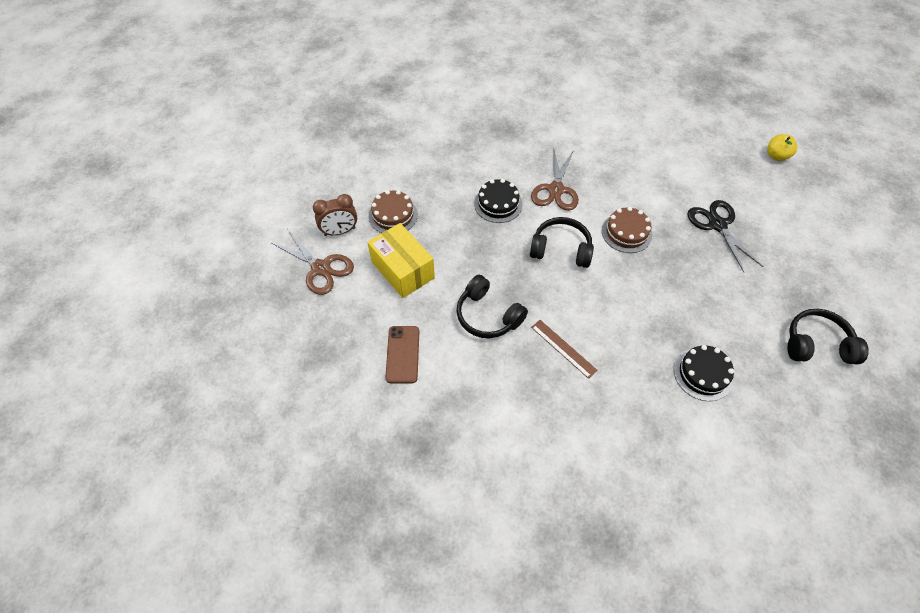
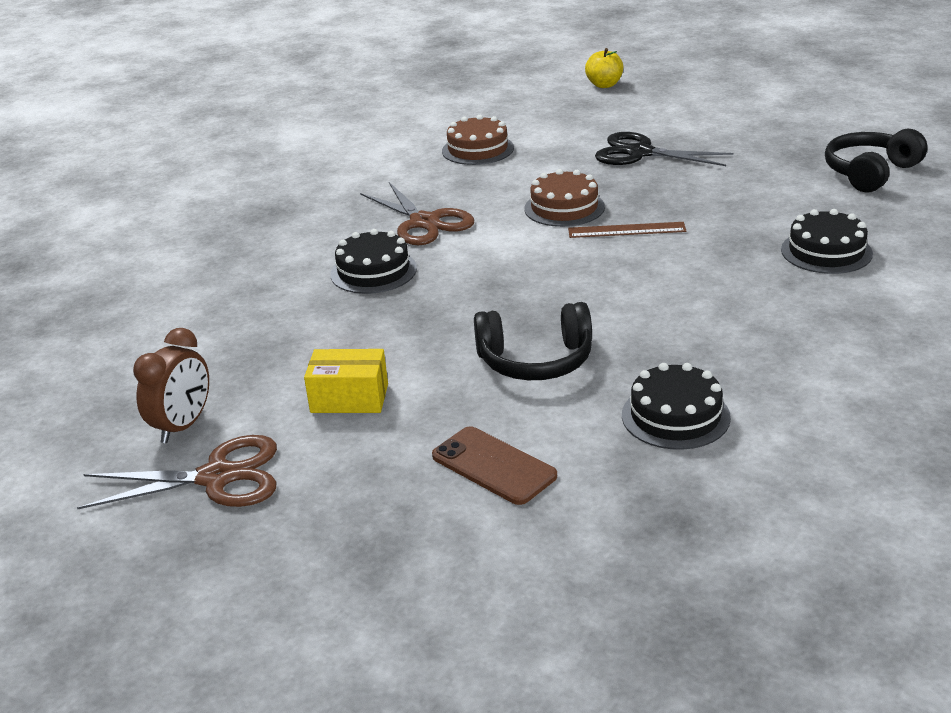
camera: 45 degrees left, 25 degrees down
(393, 215) = (242, 363): brown cake -> brown cake (478, 149)
(403, 270) = (349, 398): yellow box -> yellow box, size x0.65
(495, 398) = (675, 416): none -> black cake
(561, 249) = (518, 260): black headphones -> none
(563, 348) = (668, 326): brown ruler -> brown ruler (626, 230)

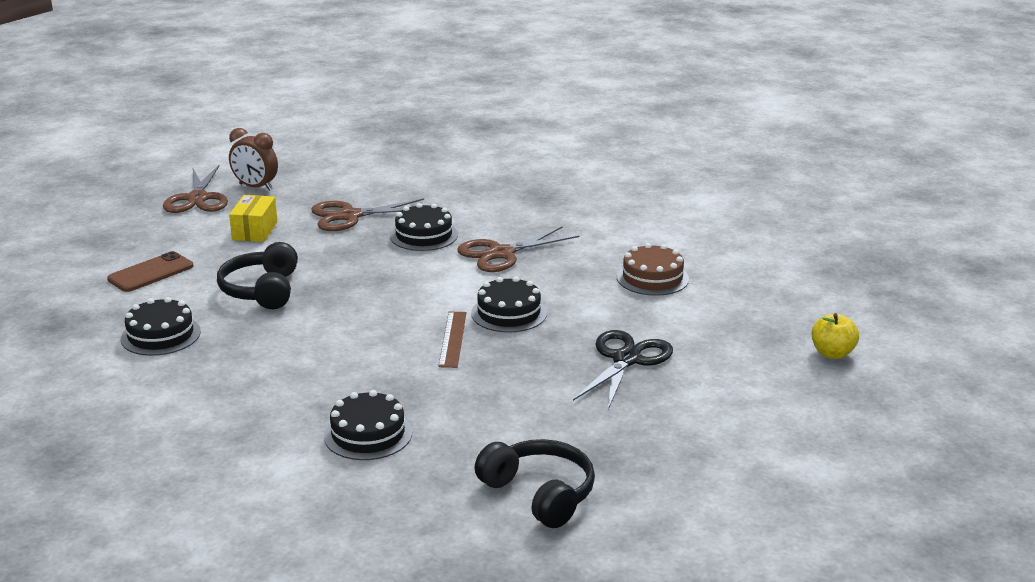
camera: 90 degrees right, 5 degrees down
(308, 329) = (350, 216): none -> brown scissors
(564, 208) = (509, 313): brown cake -> black cake

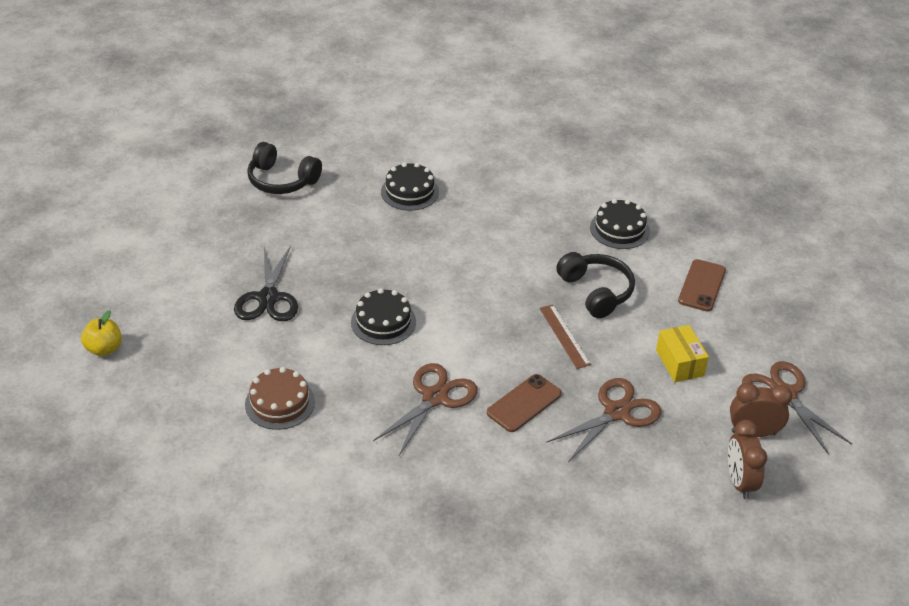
camera: 155 degrees right, 15 degrees up
(304, 170) = (739, 482): none -> brown clock
(424, 235) = (524, 403): black cake -> brown phone
(453, 339) = (409, 282): brown ruler -> brown ruler (564, 336)

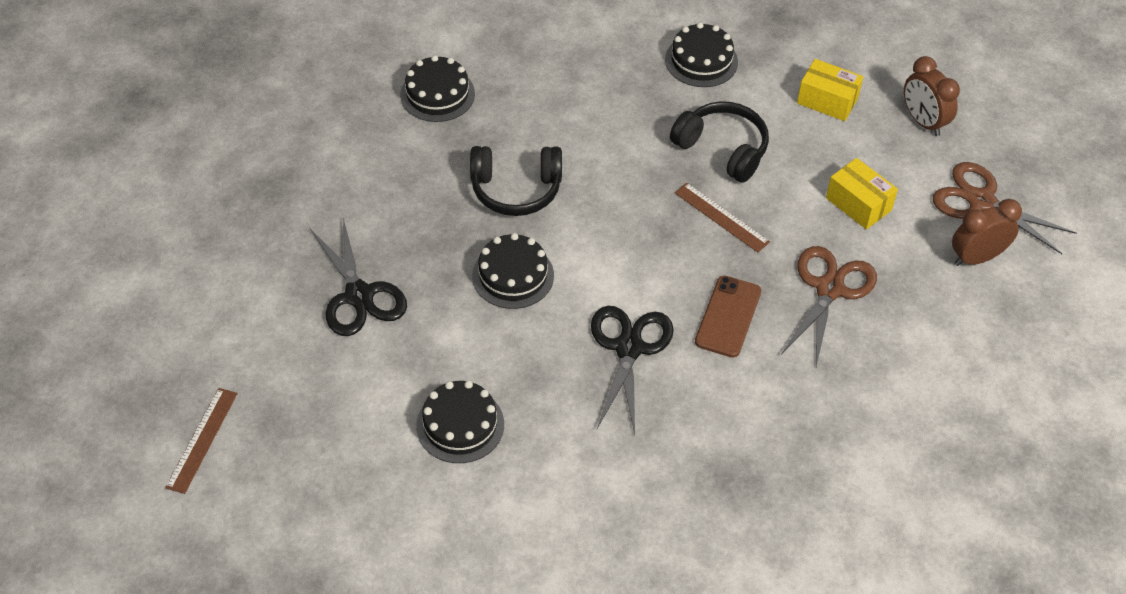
camera: 25 degrees left, 10 degrees up
(104, 349) = (202, 440): yellow apple -> brown ruler
(280, 403) = (460, 425): brown cake -> black cake
(281, 180) = (273, 132): black headphones -> black headphones (516, 189)
(435, 397) = (629, 348): brown scissors -> black scissors
(702, 286) = (827, 101): brown phone -> yellow box
(739, 482) = (995, 321): brown clock -> brown clock (923, 122)

